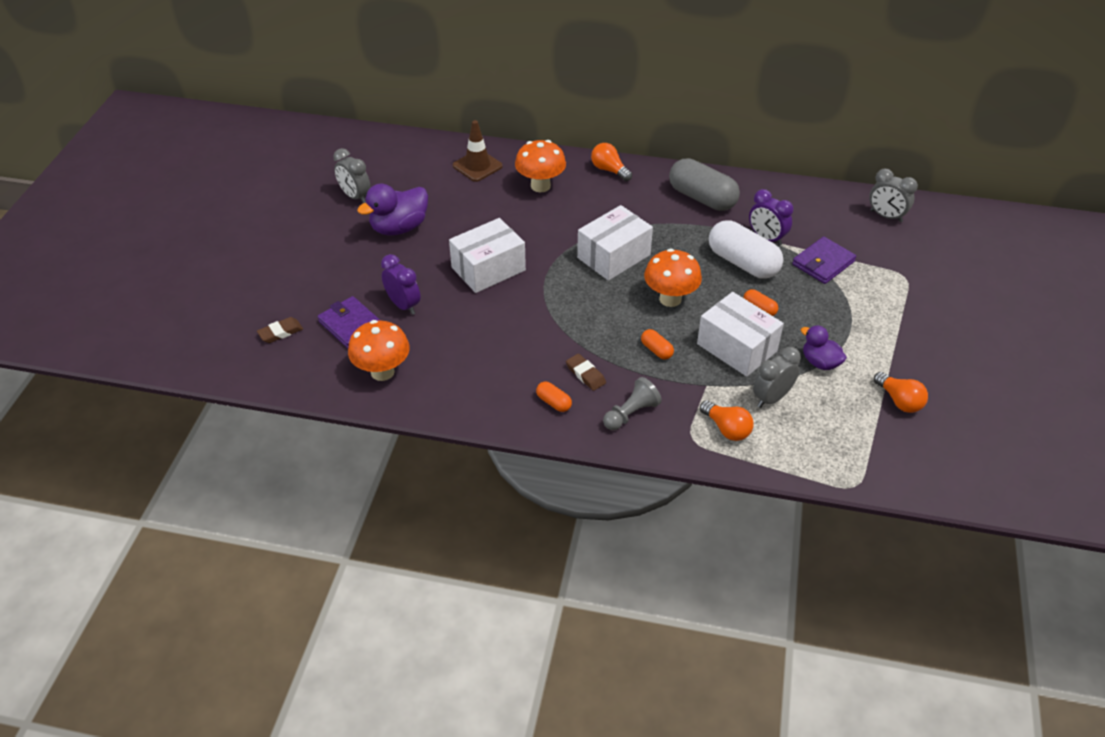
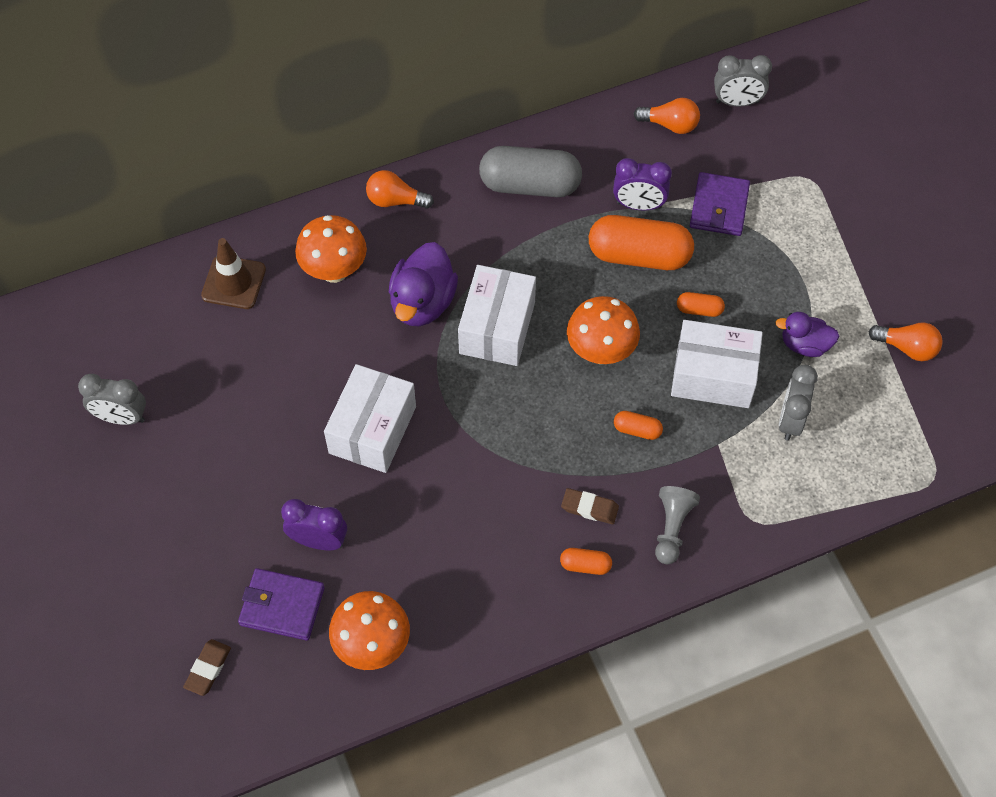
camera: 35 degrees left, 15 degrees up
(399, 228) = (217, 432): purple duck -> purple duck (422, 303)
(727, 429) = (775, 486): orange light bulb -> orange light bulb (670, 125)
(743, 263) = (639, 255): white capsule -> orange capsule

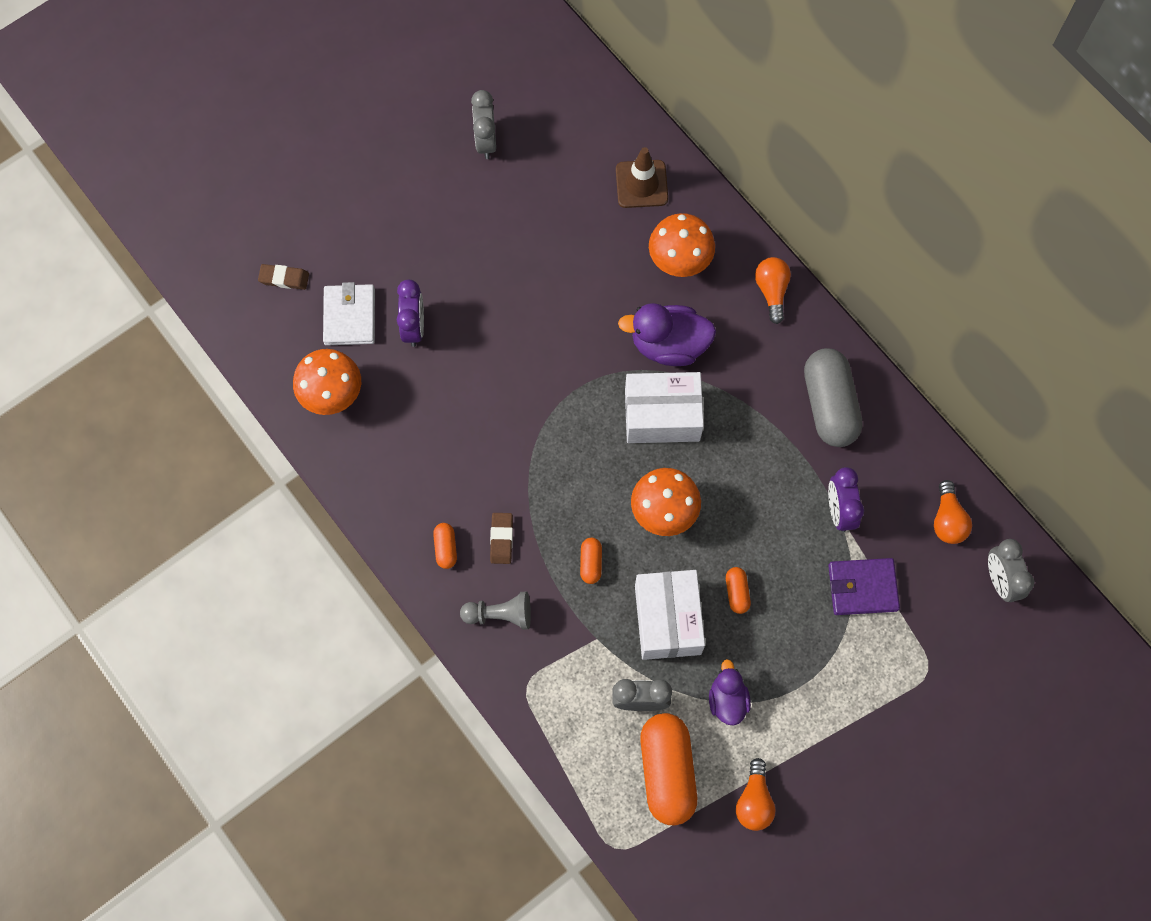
camera: 75 degrees right, 10 degrees up
(282, 606) = (349, 316): purple wallet -> white wallet
(372, 430) = (528, 339): white box -> none
(639, 255) = (781, 524): orange capsule -> orange capsule (667, 771)

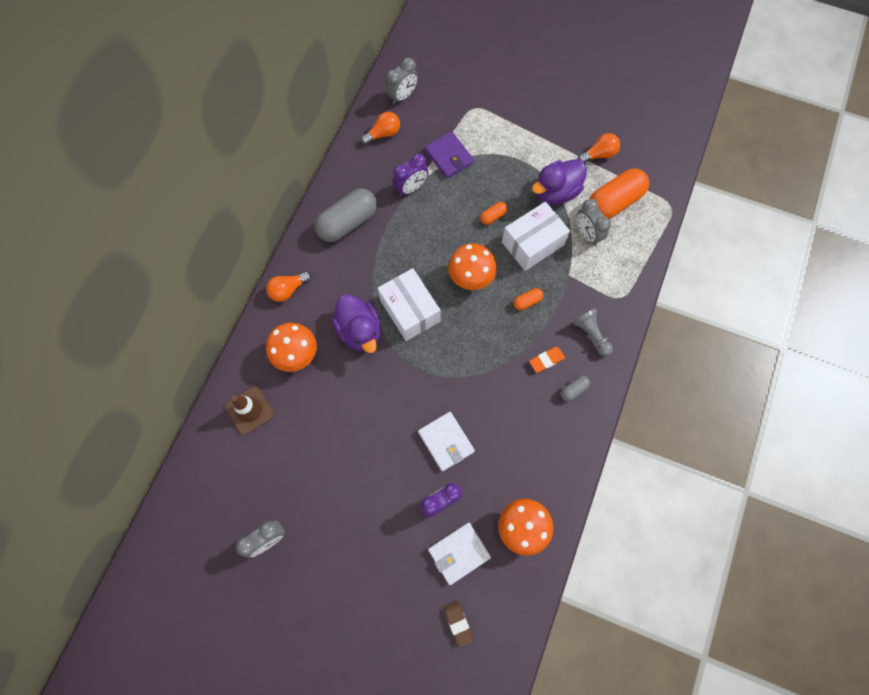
camera: 120 degrees left, 0 degrees up
(446, 548) = (574, 390): orange capsule -> grey capsule
(476, 369) = (446, 442): none -> white wallet
(501, 539) = (546, 360): brown eraser -> orange eraser
(727, 700) = (556, 192): purple duck -> purple duck, size x1.61

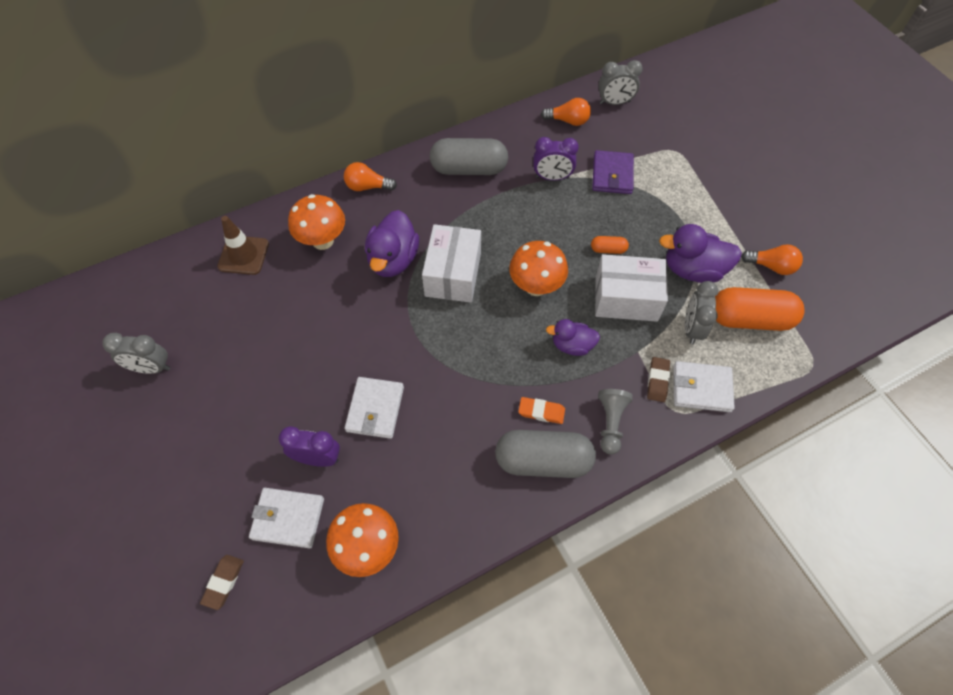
camera: 40 degrees right, 10 degrees down
(527, 301) = (572, 345): orange capsule -> purple duck
(574, 390) = (543, 460): grey capsule -> grey capsule, size x2.24
(595, 285) = (657, 381): none -> brown eraser
(623, 271) = (701, 388): none -> white wallet

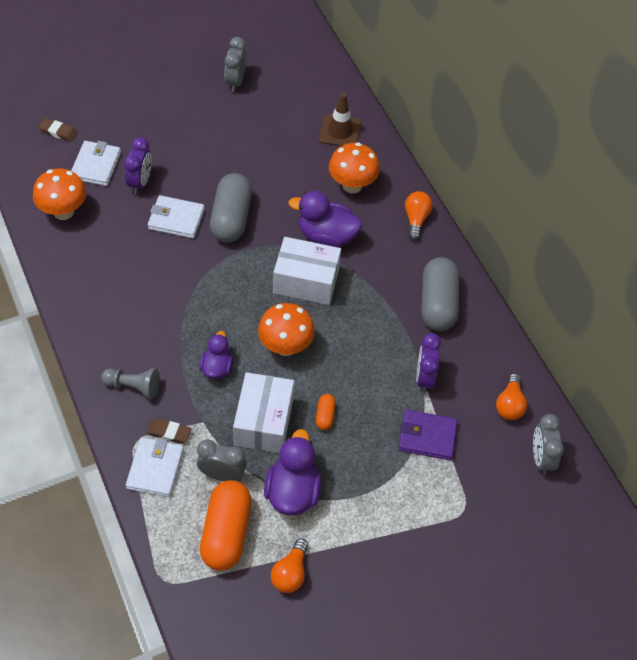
camera: 90 degrees right, 5 degrees down
(541, 412) = (154, 335): orange eraser -> none
(543, 460) = (109, 331): grey capsule -> grey capsule (231, 218)

